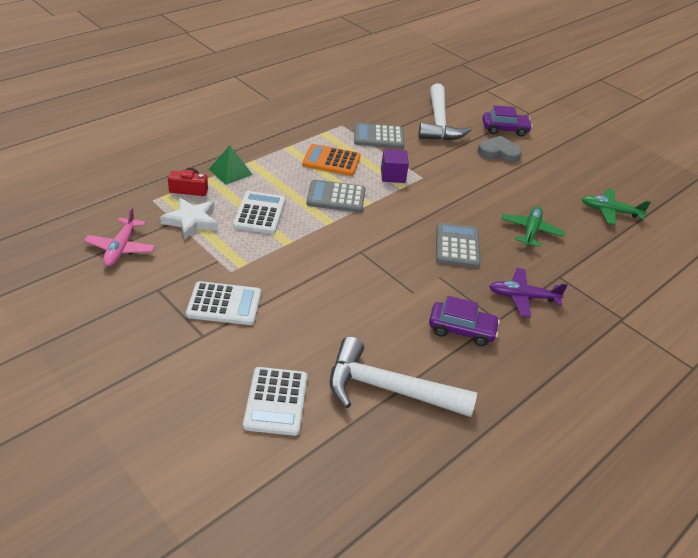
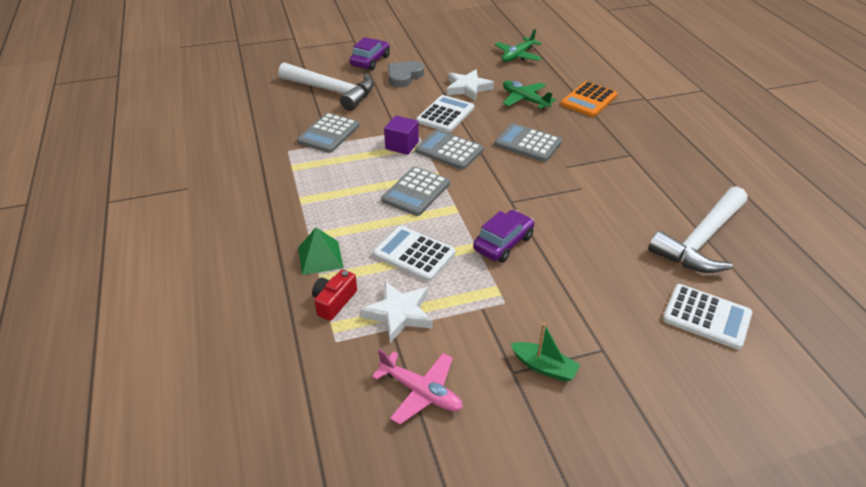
camera: 60 degrees left, 0 degrees up
(169, 305) = (544, 367): none -> green boat
(224, 304) = (557, 320): white calculator -> white calculator (445, 115)
(331, 161) = (350, 176): orange calculator -> orange calculator (589, 100)
(407, 202) = (449, 150): none -> grey calculator
(461, 330) = (638, 177): purple car -> purple car (503, 243)
(516, 192) = (467, 88): none -> white star
(522, 297) = (607, 133): purple plane -> none

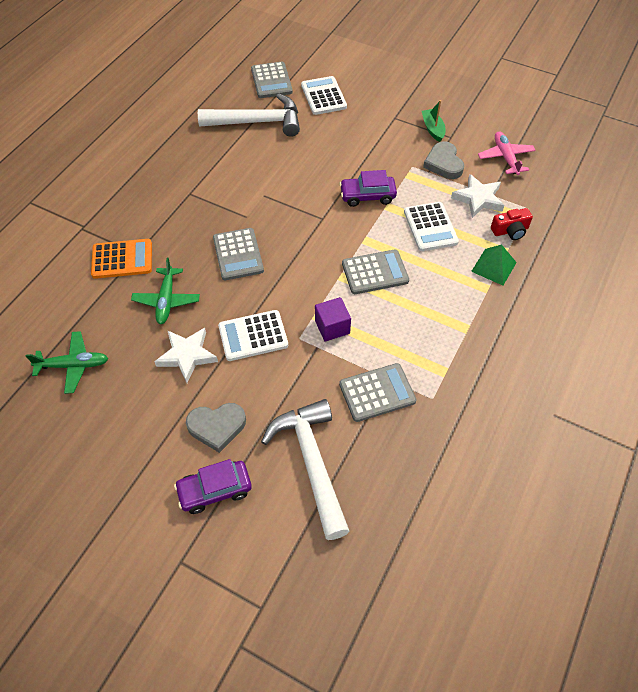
camera: 135 degrees left, 15 degrees up
(449, 150) = (303, 293): grey calculator -> grey calculator (271, 81)
(478, 329) = (443, 163): none -> grey heart

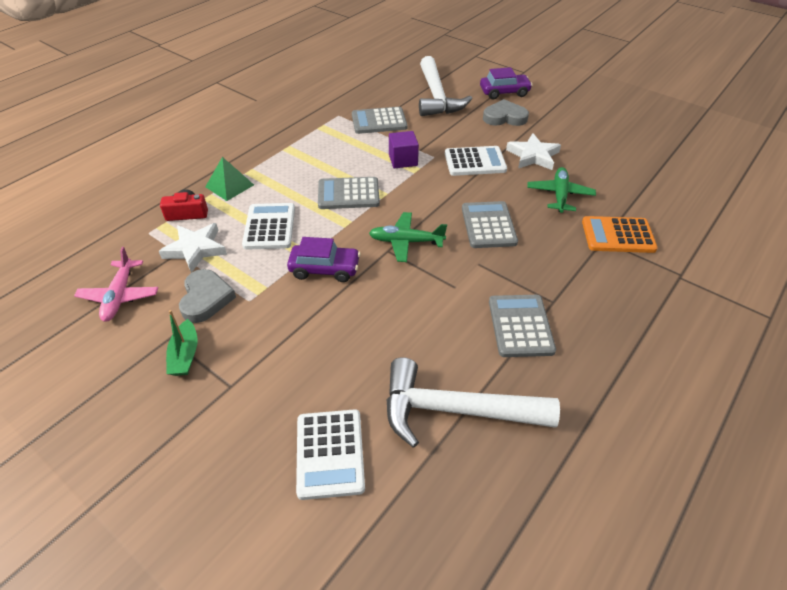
camera: 170 degrees left, 10 degrees down
(73, 365) = (632, 160): green plane -> green plane (406, 242)
(271, 81) = (420, 514): grey calculator -> grey calculator (520, 326)

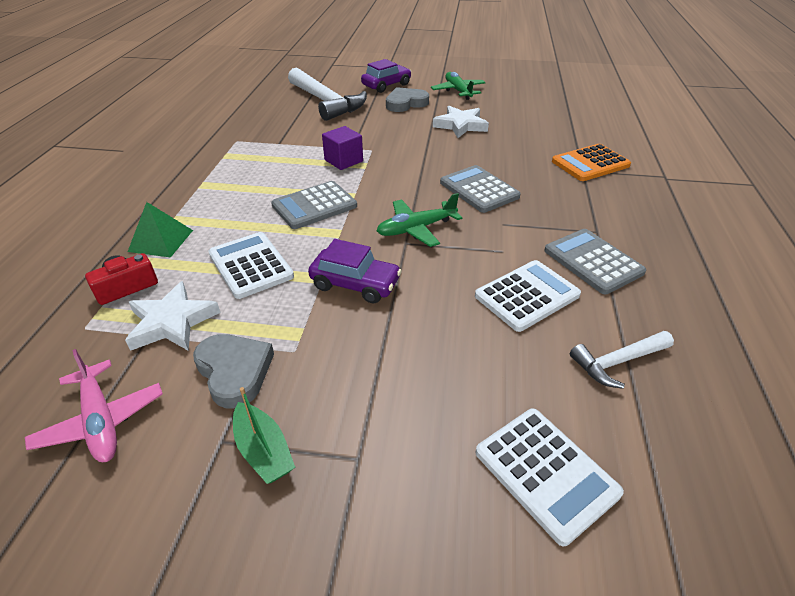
camera: 30 degrees left, 5 degrees down
(325, 269) = (355, 284): purple car -> purple car turned 45 degrees clockwise
(379, 121) = (286, 135): grey calculator -> none
(454, 410) = (617, 362): white hammer -> white hammer, size x0.52
(475, 162) = (414, 143): white calculator -> white calculator (527, 296)
(559, 195) = (513, 148): green plane -> green plane (458, 91)

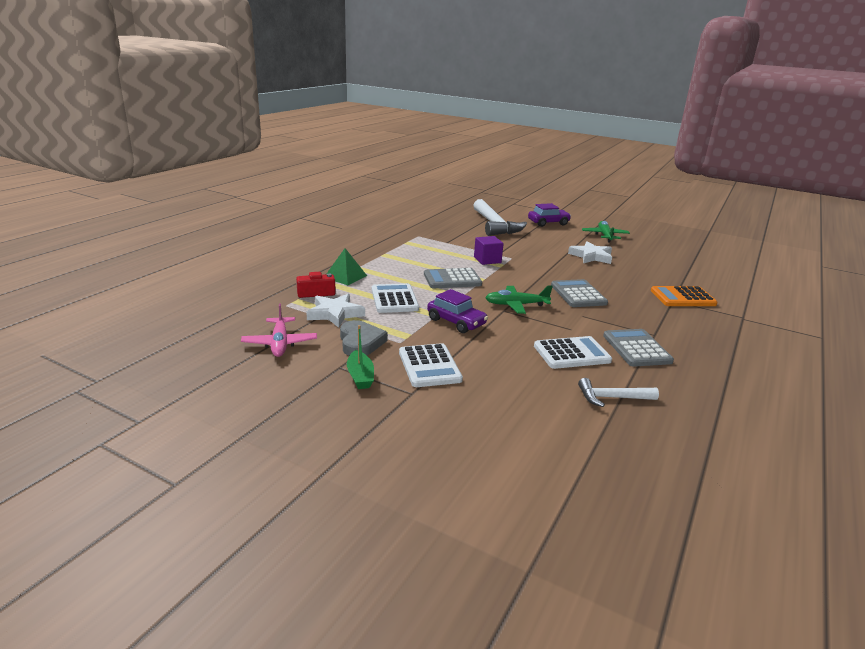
camera: 20 degrees right, 15 degrees down
(405, 103) = (556, 236): grey heart -> none
(545, 473) = (522, 428): white calculator -> white calculator (429, 366)

